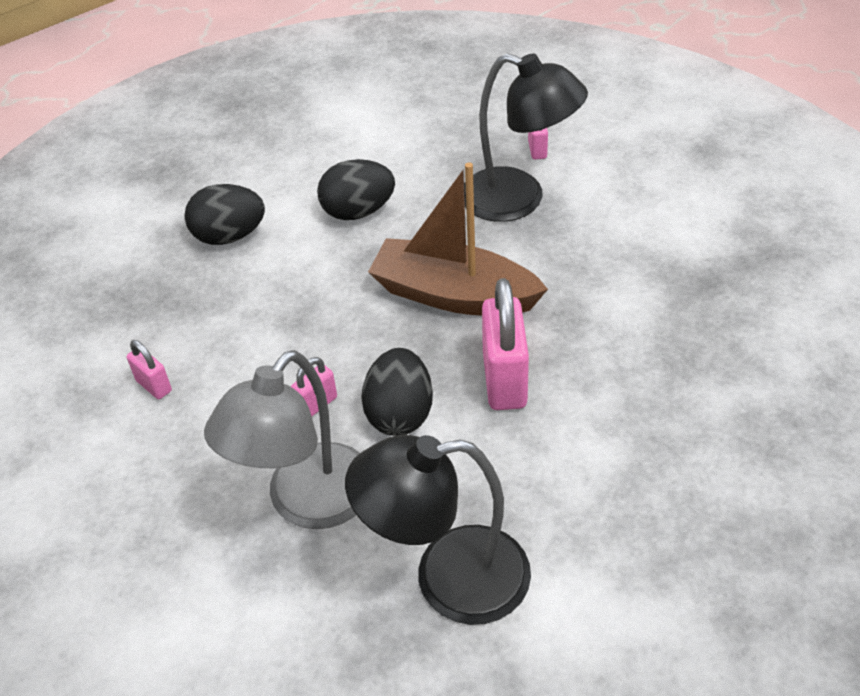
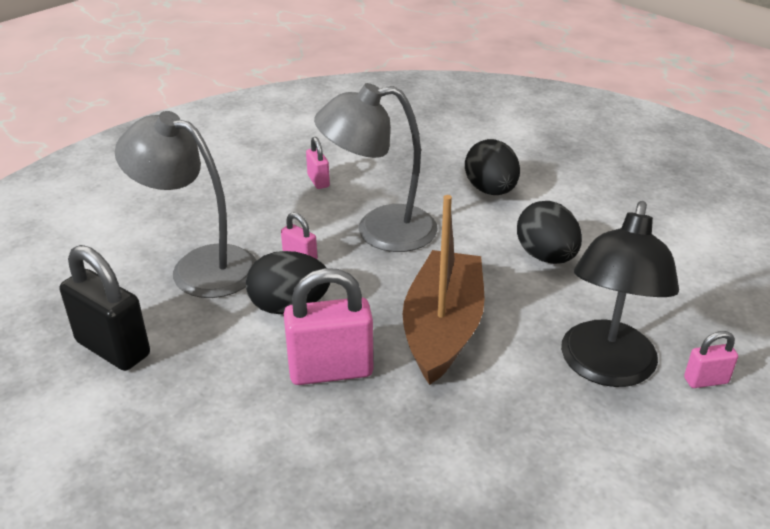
camera: 80 degrees right, 10 degrees down
(154, 386) = (318, 181): pink padlock -> pink padlock turned 60 degrees counterclockwise
(279, 332) = (379, 231): none -> grey lamp
(448, 578) = (113, 348): black lamp -> black padlock

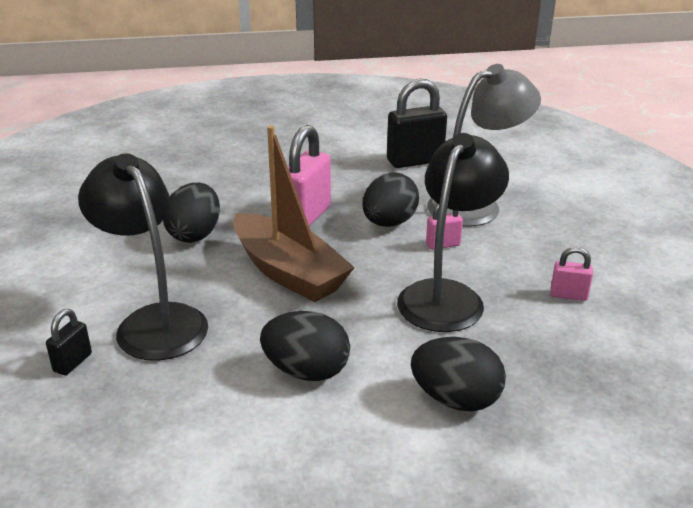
camera: 125 degrees right, 5 degrees down
(379, 231) = (447, 296): grey lamp -> black lamp
(454, 439) = (195, 234): none -> black egg
(705, 380) = (72, 362): pink padlock -> black padlock

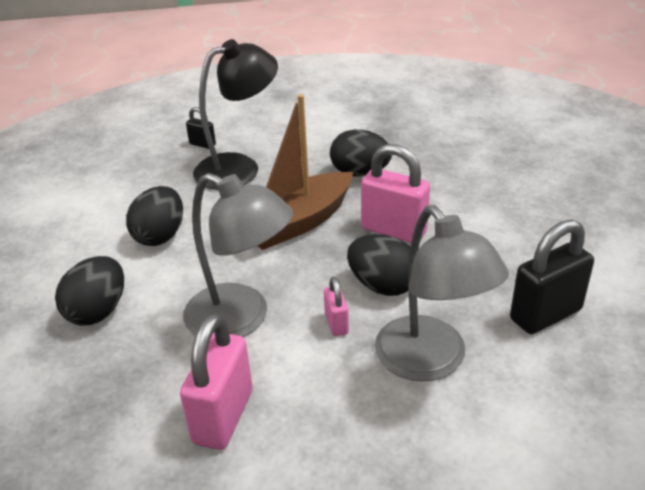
camera: 95 degrees right, 5 degrees up
(415, 161) = (545, 315): black padlock -> black padlock turned 75 degrees clockwise
(447, 296) = (241, 319): black lamp -> grey lamp
(568, 295) = (223, 417): pink padlock -> pink padlock, size x1.97

